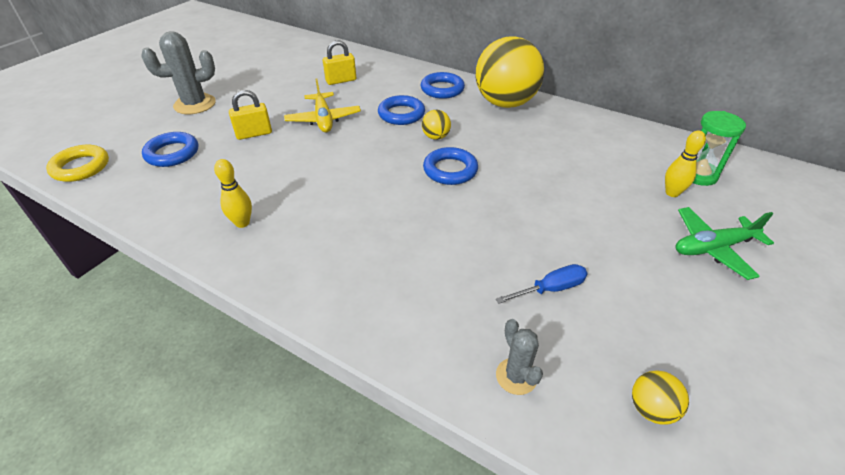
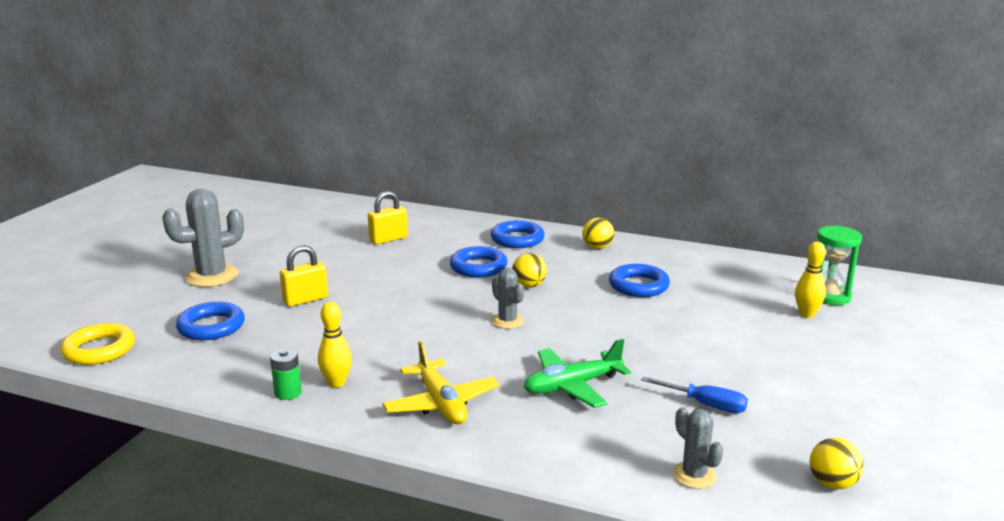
camera: 10 degrees left, 20 degrees down
(200, 229) = (288, 393): none -> green battery
(323, 119) = (385, 279): yellow plane -> yellow plane (441, 403)
(405, 172) = (507, 321): none -> grey cactus
(450, 170) = (558, 315): blue ring -> blue ring (638, 286)
(505, 103) = (597, 247): yellow ball -> yellow ball, size x0.41
(551, 289) = (706, 405): blue screwdriver -> blue screwdriver turned 60 degrees clockwise
(713, 248) = (860, 356): green plane -> green plane (572, 386)

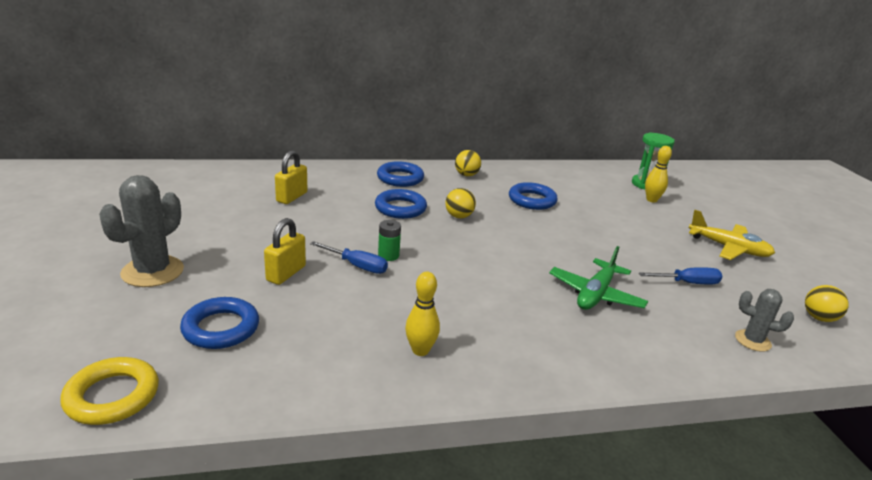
camera: 35 degrees left, 5 degrees up
(288, 393) = (389, 376): green battery -> green battery (388, 255)
(371, 307) = (357, 266): none -> blue screwdriver
(441, 403) = (528, 341): yellow plane -> yellow plane (728, 248)
(507, 321) = (482, 251): grey cactus -> none

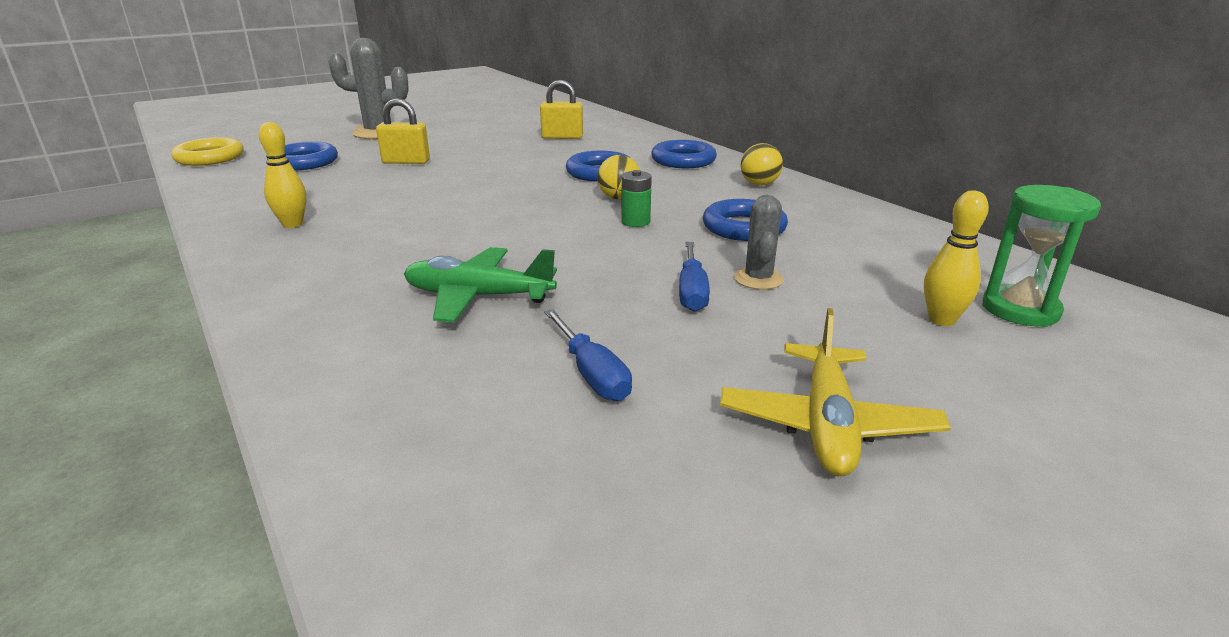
camera: 70 degrees right, 0 degrees up
(357, 266) = (442, 179): blue screwdriver -> blue screwdriver (692, 292)
(388, 255) = (477, 185): green battery -> green battery (635, 222)
(752, 341) = (412, 452): grey cactus -> grey cactus (758, 279)
(819, 318) = (578, 572): yellow ball -> none

